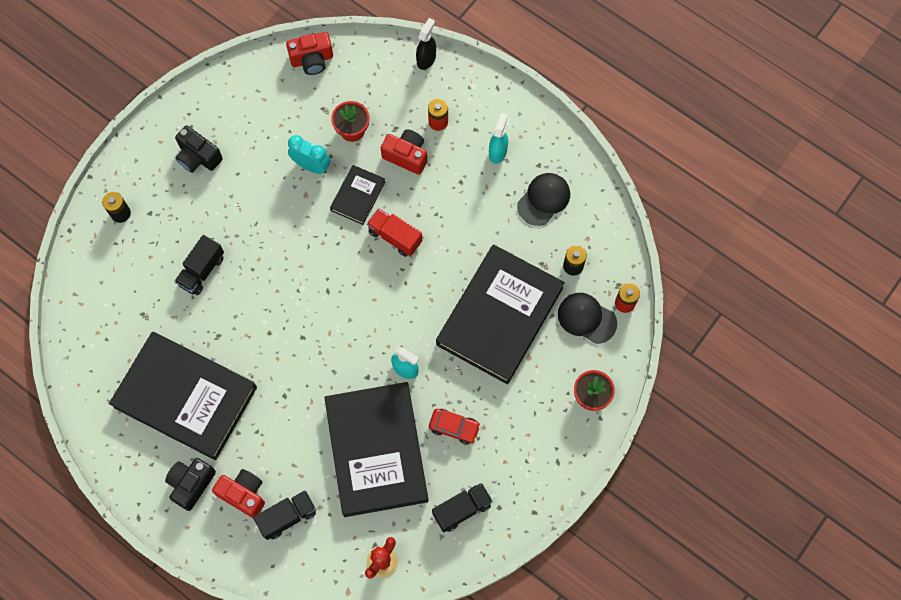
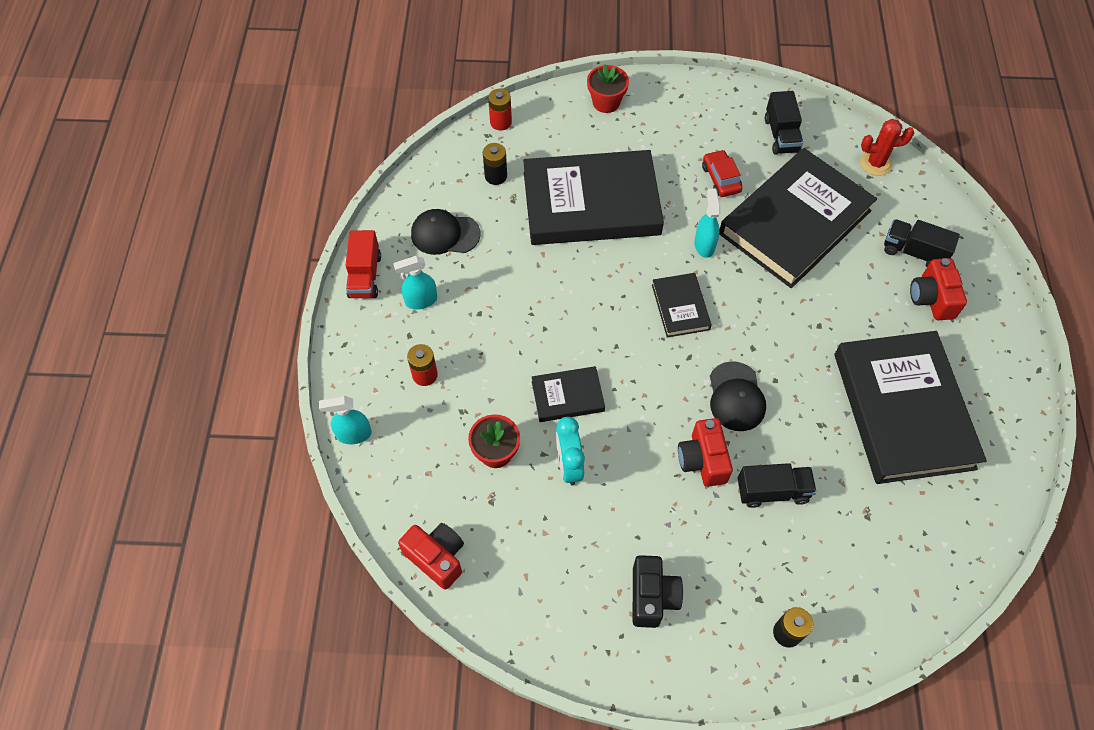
camera: 125 degrees left, 10 degrees down
(191, 484) = (967, 347): black camera -> none
(368, 314) = (680, 307): none -> black book
(395, 237) = (584, 334): red truck -> red truck (365, 276)
(406, 156) = (487, 380): red camera -> red camera (702, 460)
(426, 59) = (353, 434): black spray bottle -> turquoise spray bottle
(462, 509) = (781, 135): black truck -> black truck turned 120 degrees counterclockwise
(586, 318) = (538, 141): black cap -> black cap (736, 397)

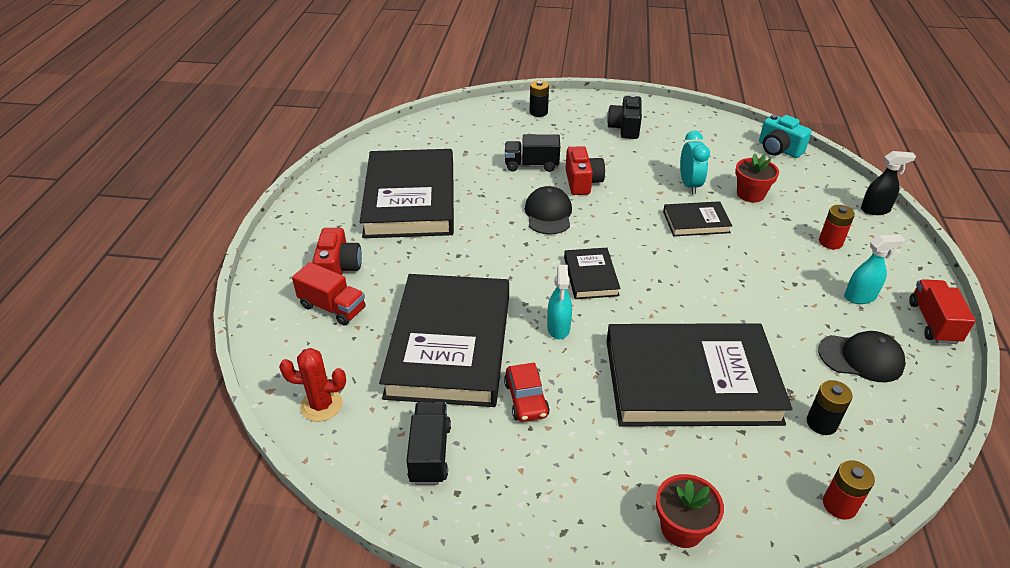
camera: 175 degrees left, 20 degrees down
(353, 434) = (875, 210): turquoise spray bottle -> black spray bottle
(436, 557) = (778, 149): red camera -> turquoise camera
(794, 222) = (450, 344): black book -> black book turned 45 degrees counterclockwise
(913, 252) = (332, 307): black truck -> red truck

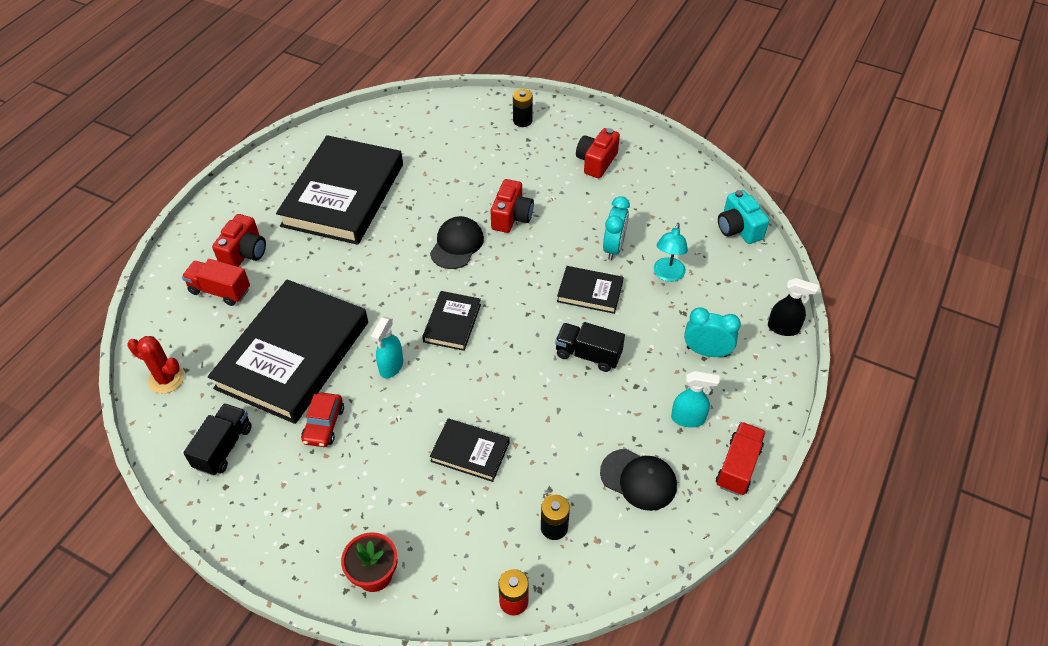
camera: 20 degrees right, 10 degrees up
(332, 307) = (220, 291): red truck -> red truck turned 150 degrees clockwise
(531, 165) = (476, 184): black truck -> black truck (588, 355)
(625, 128) = (596, 162): black camera -> red camera
(690, 380) = (470, 452): black book -> black book, size x0.46
(750, 194) = (667, 275): red flower pot -> turquoise lamp
(830, 242) = (706, 352): red battery -> turquoise clock

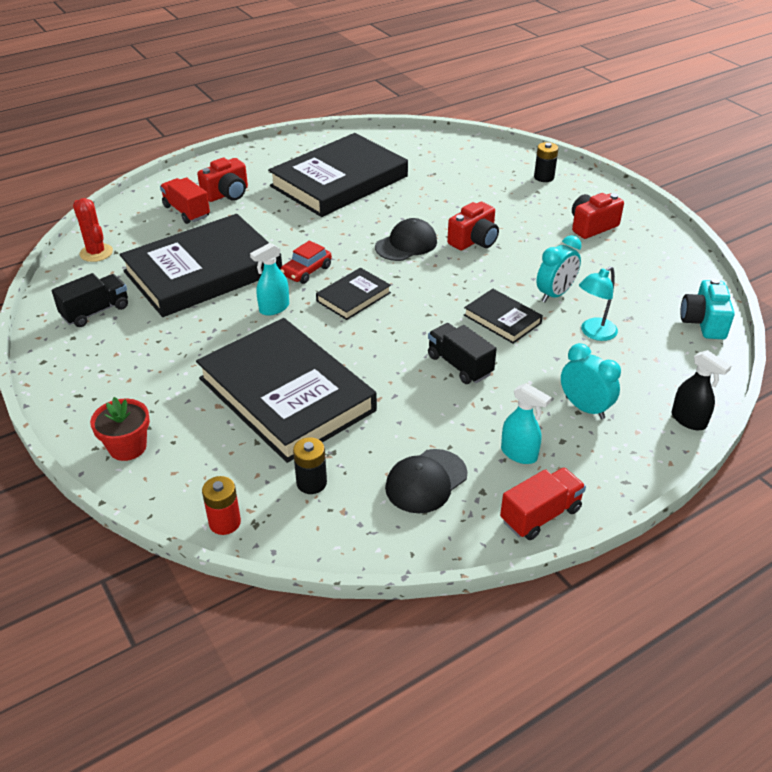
camera: 30 degrees right, 10 degrees down
(324, 425) = (184, 327): red car -> red car (306, 271)
(470, 452) = (286, 394): black book -> black book, size x2.18
(638, 479) = (426, 481): black cap -> black cap turned 75 degrees clockwise

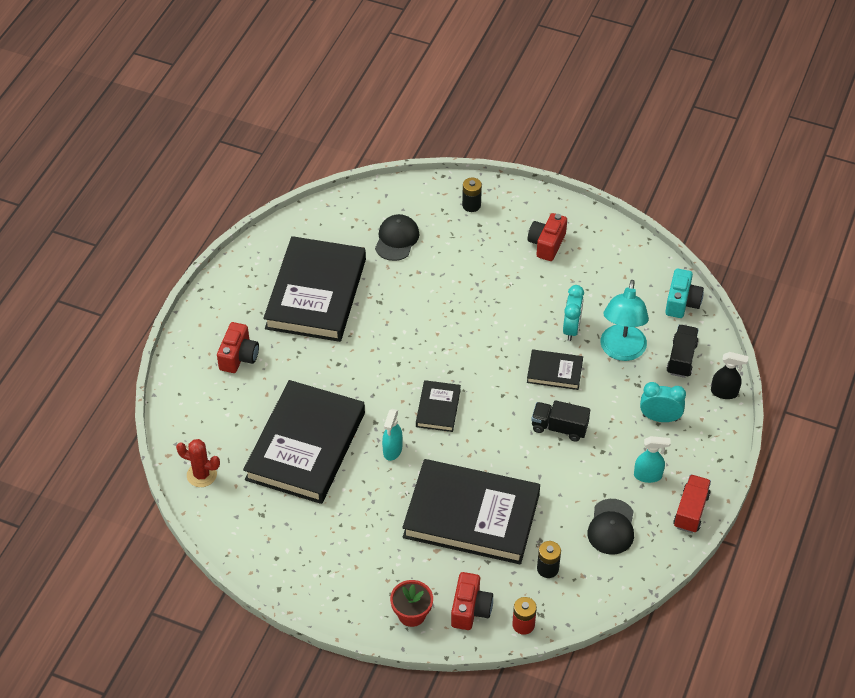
camera: 35 degrees left, 10 degrees up
(95, 312) = (266, 527): black truck -> black truck (681, 358)
(186, 211) = (226, 393): red truck -> none
(306, 271) = (382, 402): red car -> none
(406, 244) = (430, 335): black cap -> black cap (396, 239)
(474, 241) = (475, 305): red camera -> red camera (470, 609)
(594, 333) = (621, 351): turquoise lamp -> turquoise lamp, size x1.63
(703, 322) = (682, 302): turquoise camera -> turquoise camera turned 135 degrees counterclockwise

